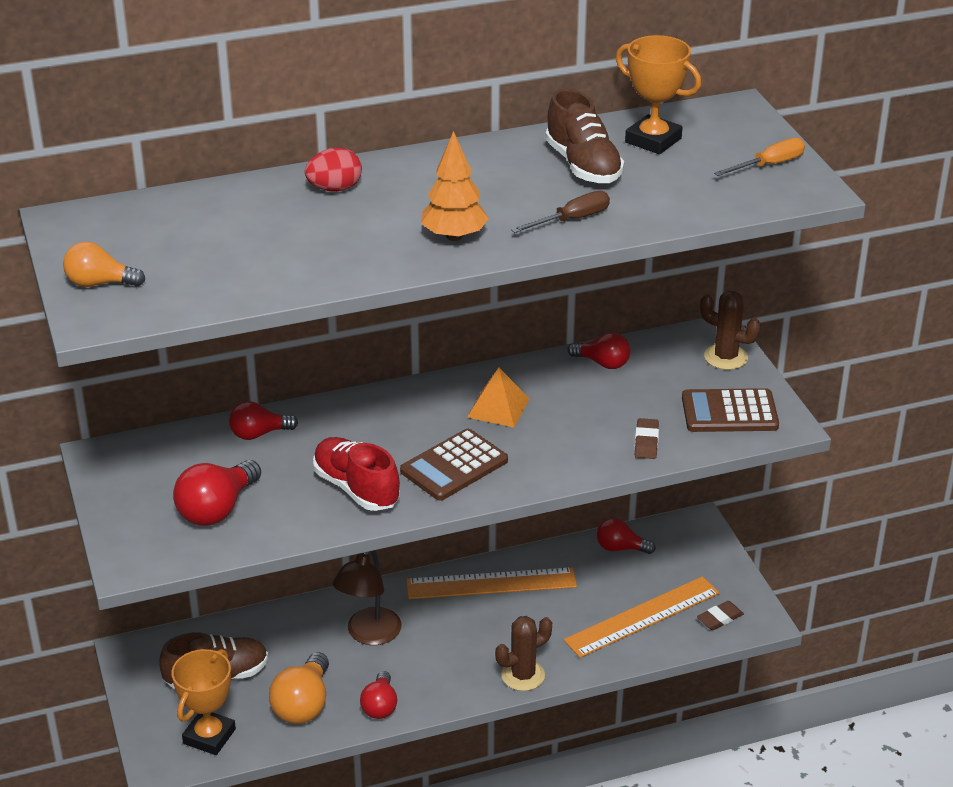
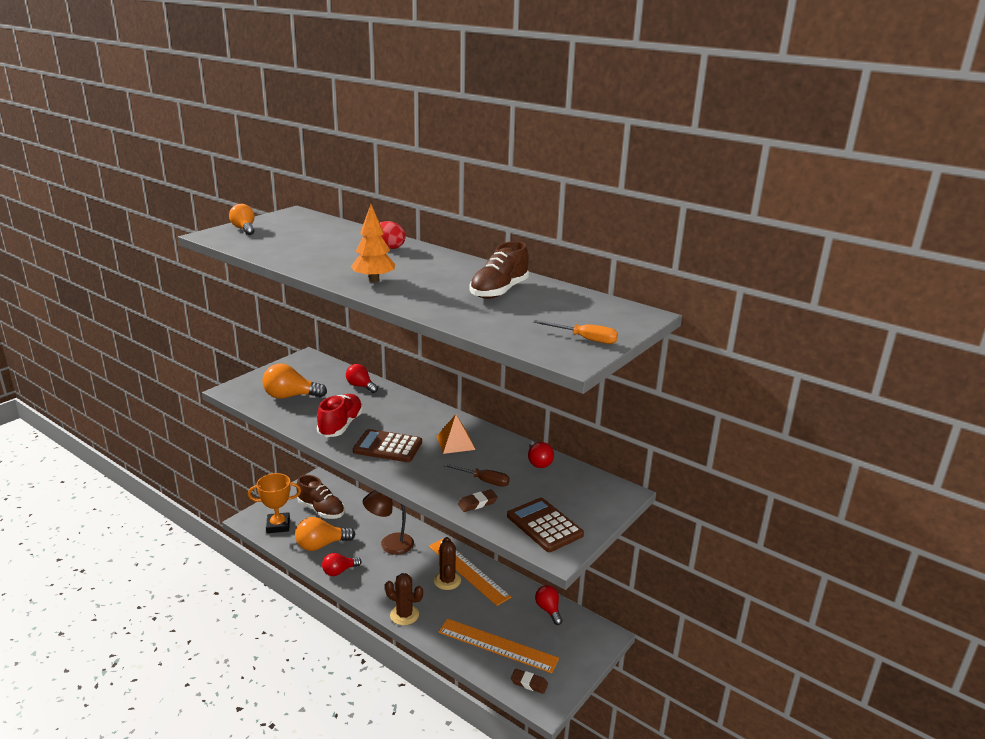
camera: 55 degrees right, 10 degrees down
(217, 509) = (290, 396): red light bulb -> orange light bulb
(572, 220) = (431, 302): brown screwdriver -> brown screwdriver (483, 481)
(653, 140) = (560, 301): orange trophy -> none
(725, 357) = (602, 505): brown cactus -> brown cactus (447, 581)

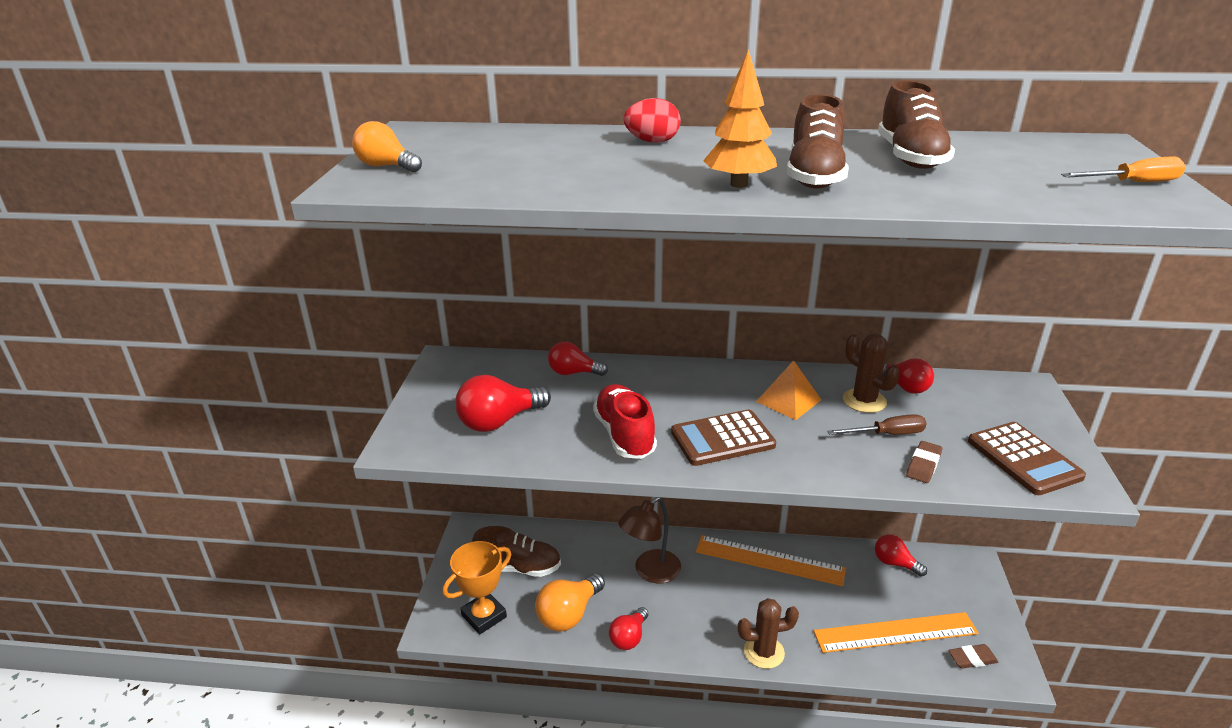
camera: 30 degrees left, 5 degrees up
(290, 396) = (499, 421): orange light bulb -> red light bulb
(421, 286) = (814, 176): none -> brown shoe
(447, 581) = (761, 584): brown cactus -> brown cactus (864, 401)
(544, 525) = (1024, 459): brown calculator -> brown calculator turned 135 degrees counterclockwise

